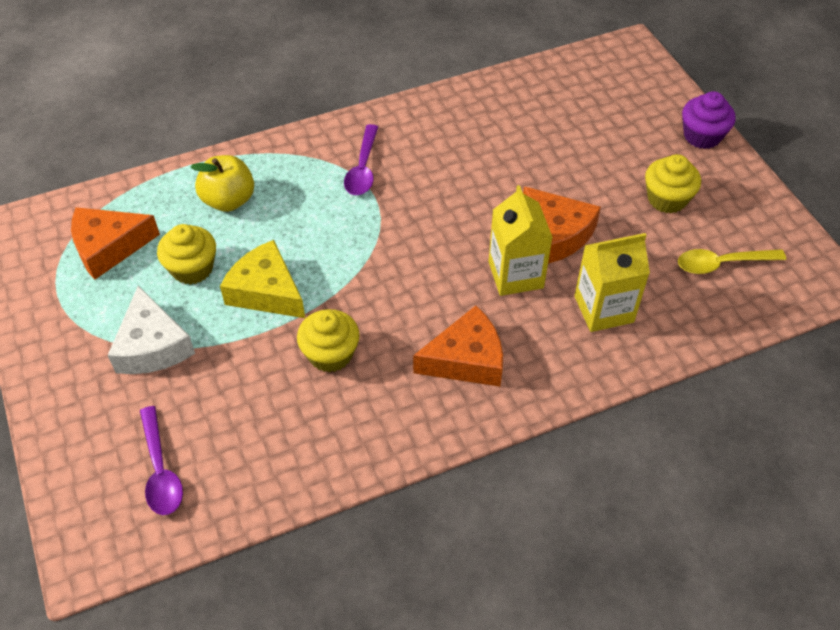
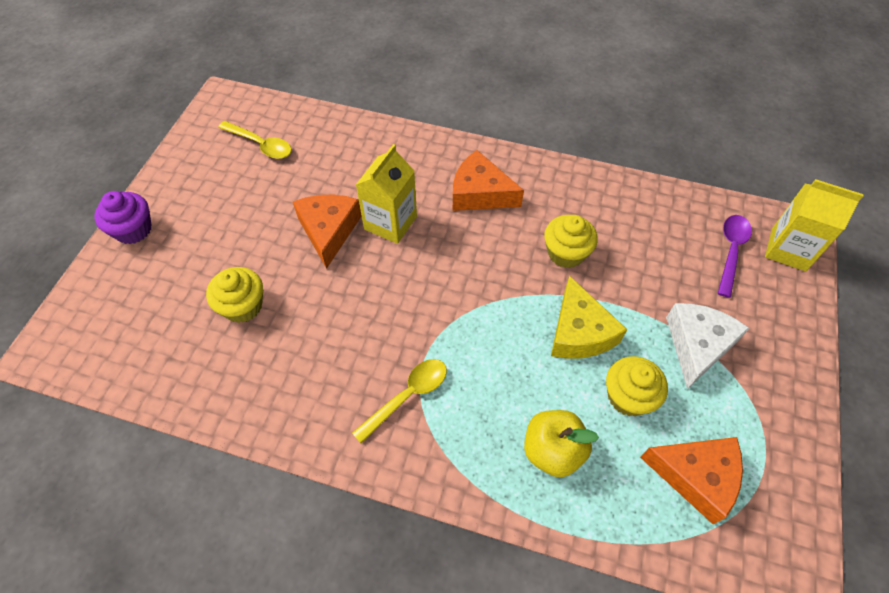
camera: 140 degrees left, 5 degrees up
(363, 168) = (407, 396): purple spoon -> yellow spoon
(603, 309) = (364, 167): yellow carton -> yellow carton (788, 249)
(667, 199) = (228, 203): yellow cupcake -> yellow cupcake (243, 306)

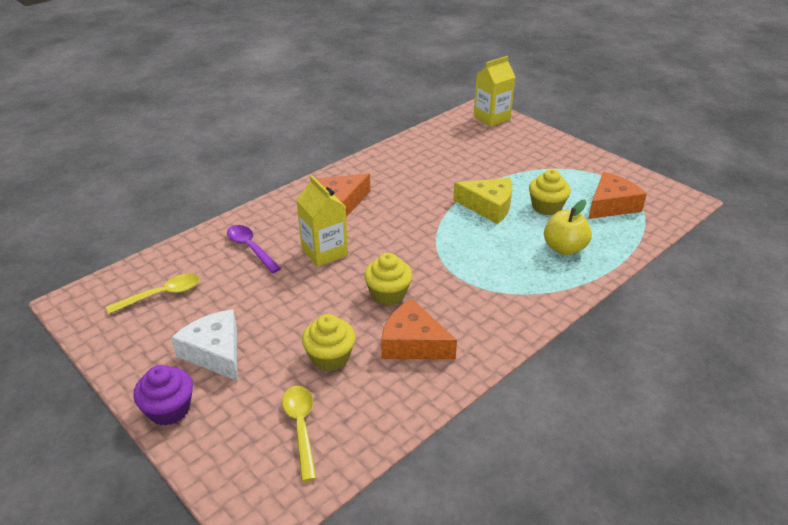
camera: 60 degrees left, 20 degrees down
(328, 231) = (300, 285): orange cheese -> orange cheese (413, 343)
(407, 396) = (482, 295): yellow spoon -> yellow spoon (301, 427)
(566, 253) = (425, 188): yellow cupcake -> yellow cupcake (388, 294)
(697, 345) = (530, 171): white cheese -> white cheese (215, 352)
(731, 251) = (477, 134): purple spoon -> purple spoon (250, 248)

